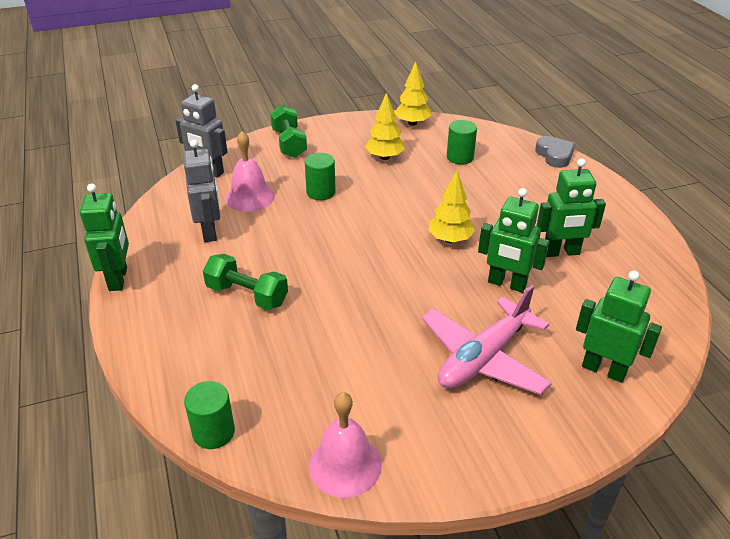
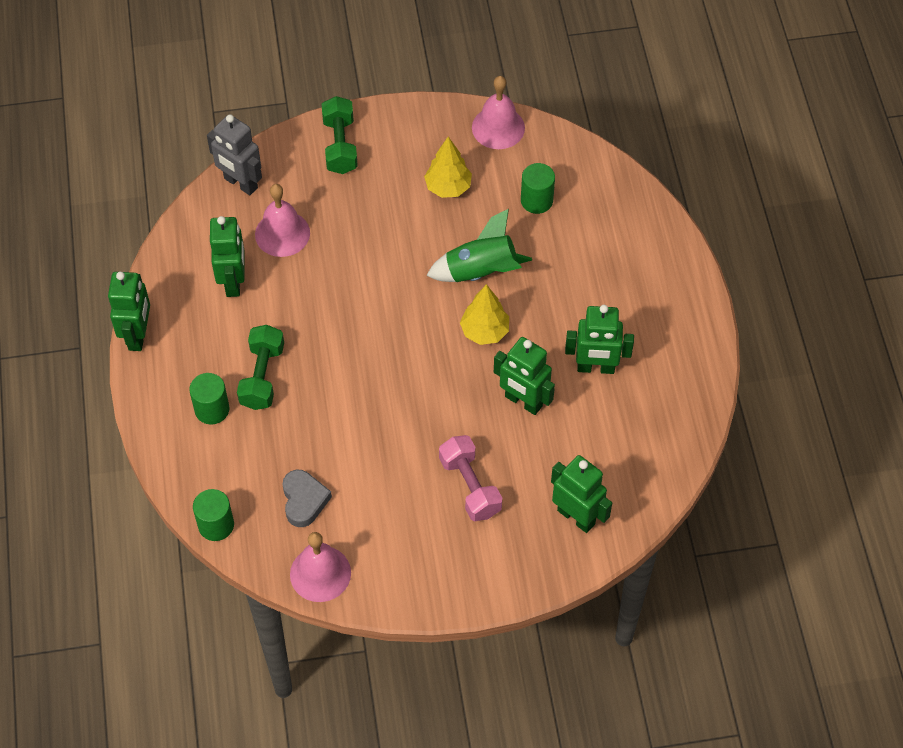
camera: 10 degrees right, 20 degrees up
(209, 231) = (233, 281): grey robot -> green robot
(247, 295) = (262, 376): green dumbbell -> green dumbbell turned 60 degrees clockwise
(321, 192) = (362, 237): green cylinder -> green cylinder (212, 409)
(412, 123) = (498, 127): yellow tree -> pink bell
(431, 202) = (481, 272): none -> green rocket
(483, 358) = (470, 486): pink plane -> pink dumbbell
(554, 155) = (651, 213): grey heart -> grey heart (304, 500)

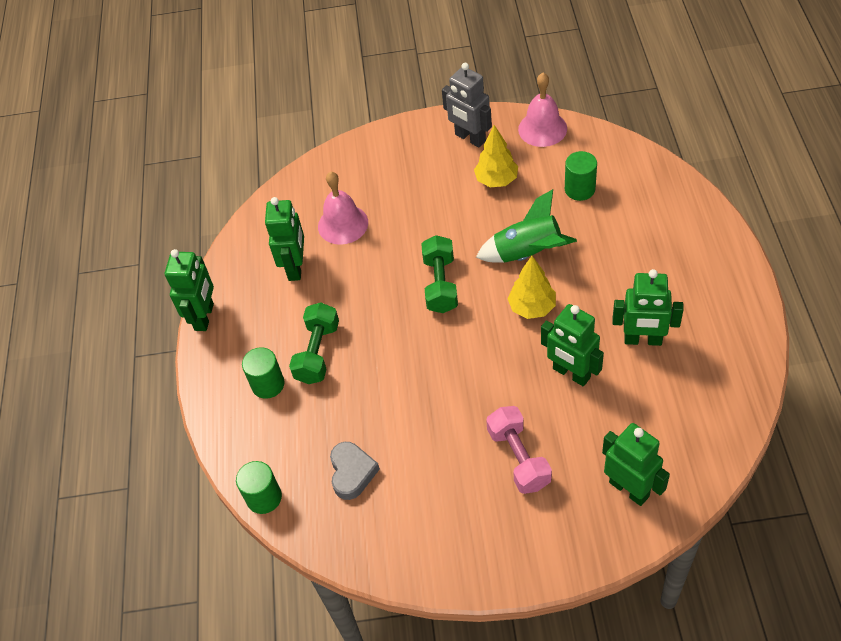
camera: 10 degrees right, 5 degrees down
(240, 183) = (307, 183): grey robot -> grey robot (470, 138)
(320, 573) = (365, 548): pink bell -> none
(340, 145) = (398, 148): green dumbbell -> green dumbbell (440, 284)

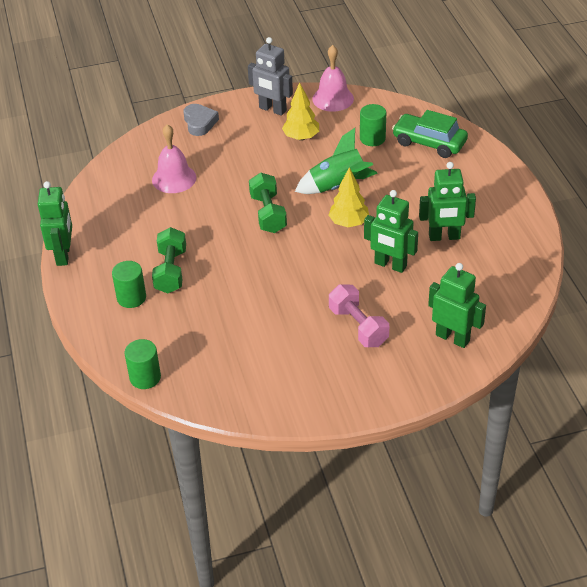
camera: 15 degrees left, 10 degrees down
(296, 267) = (138, 212): green robot -> none
(352, 472) = (219, 352): grey heart -> grey heart (199, 123)
(646, 202) = (429, 143): none -> green car

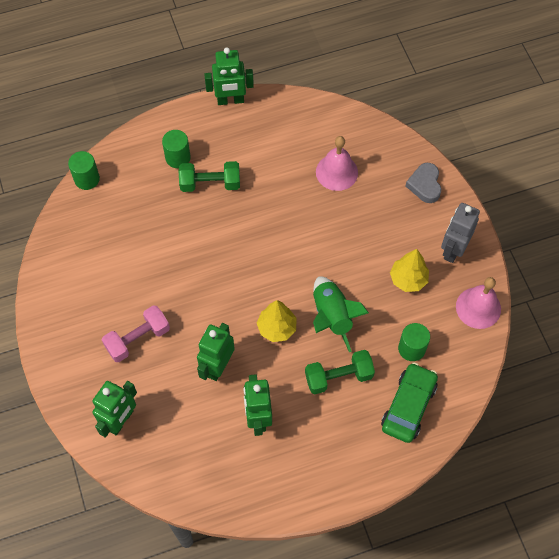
camera: 85 degrees right, 20 degrees up
(199, 123) = (424, 185): grey heart -> grey heart turned 105 degrees clockwise
(268, 214) = (288, 256): green dumbbell -> green dumbbell (338, 377)

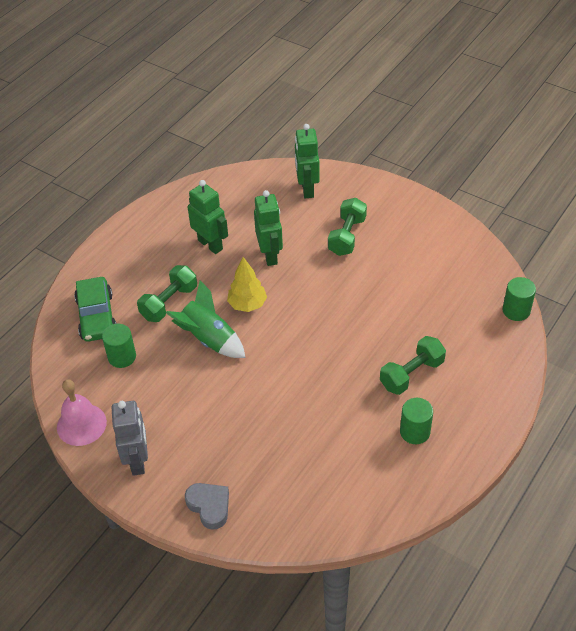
camera: 145 degrees right, 15 degrees down
(137, 339) = (347, 236): pink dumbbell -> green dumbbell
(178, 158) = (463, 376): green cylinder -> green cylinder (415, 432)
(230, 100) = (476, 462): green robot -> none
(336, 172) = (307, 461): pink bell -> none
(408, 279) = (163, 408): yellow tree -> none

